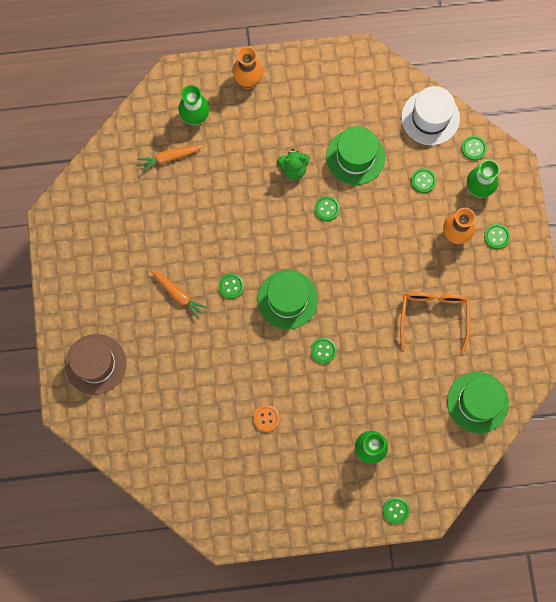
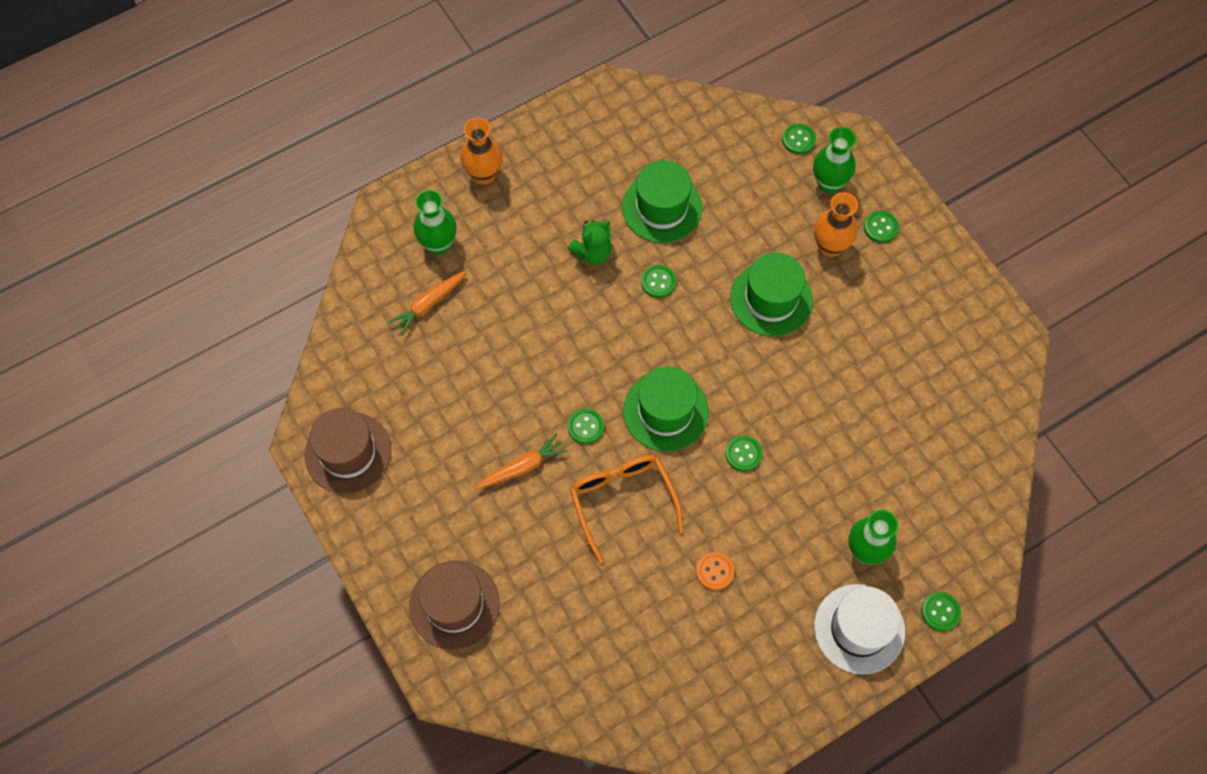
camera: 25 degrees left, 10 degrees down
(74, 235) = (348, 452): none -> brown hat
(178, 295) = (522, 467): orange carrot -> orange carrot turned 45 degrees counterclockwise
(423, 181) = (759, 201): green button -> none
(430, 117) = (728, 126): white hat -> white hat (859, 629)
(433, 316) = (856, 352): orange glasses -> orange glasses (622, 501)
(477, 402) = (966, 431): green hat -> green hat (771, 299)

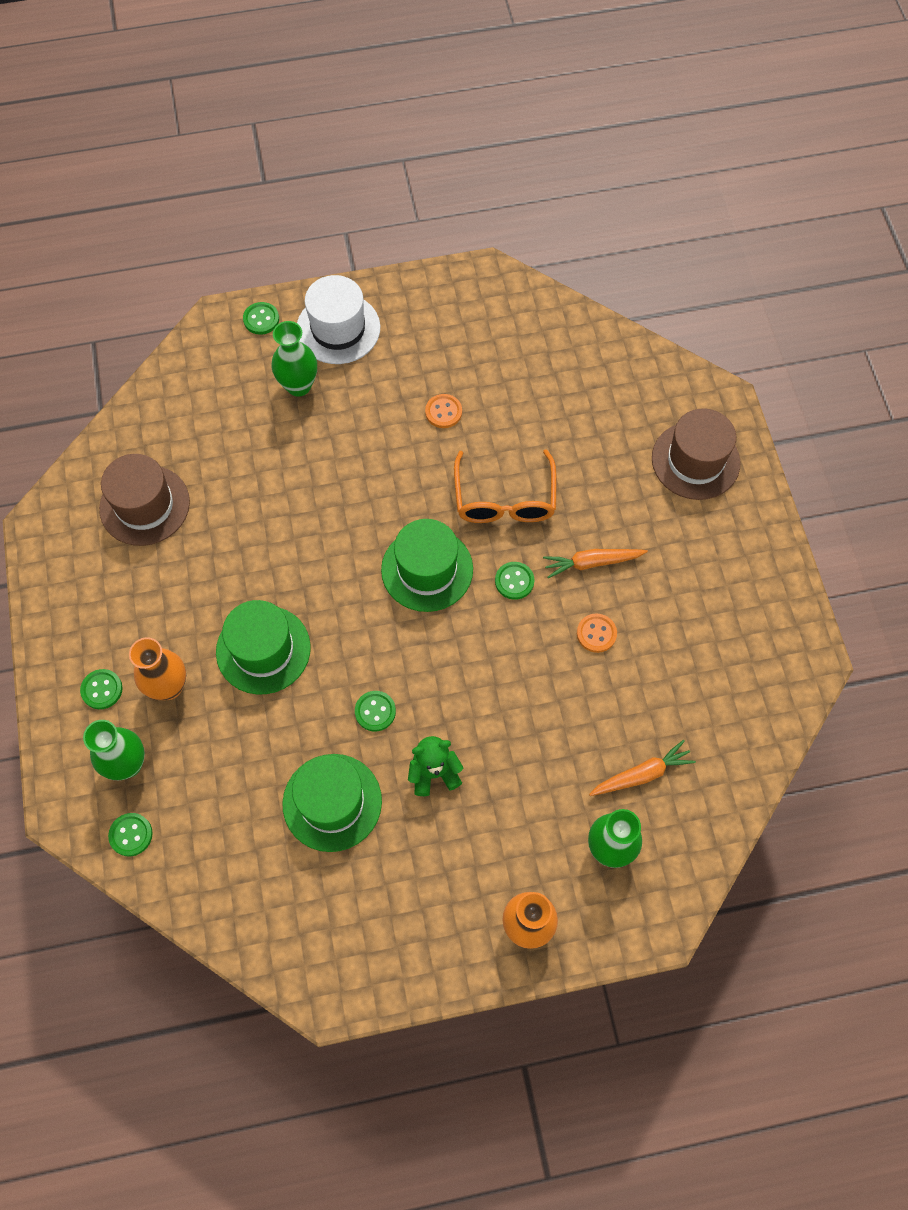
camera: 160 degrees left, 0 degrees up
(348, 452) = (768, 636): brown hat -> brown hat (144, 505)
(499, 405) = (596, 633): none -> orange button
(743, 454) = (369, 503): green button -> none

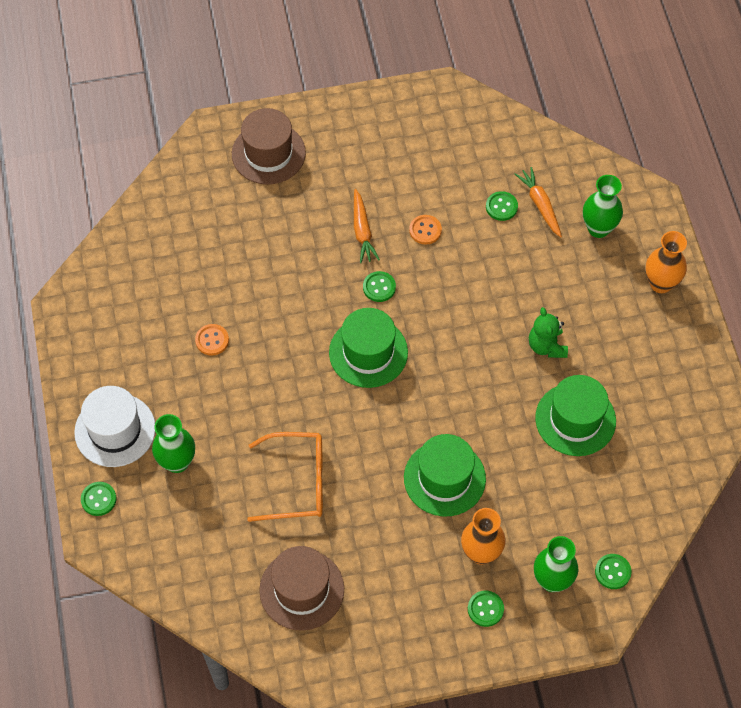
camera: 90 degrees left, 5 degrees down
(375, 711) = (497, 389): green button -> green button (501, 207)
(504, 499) = (302, 293): orange glasses -> orange glasses (297, 482)

